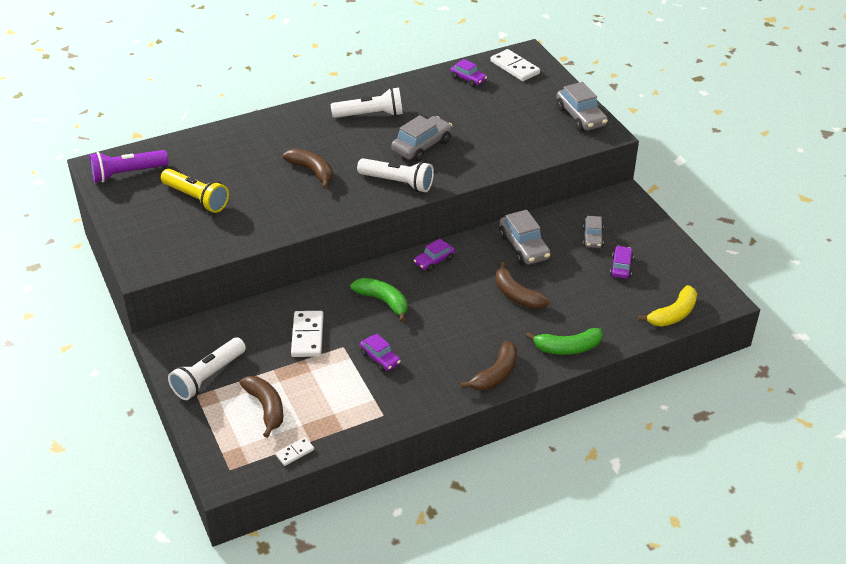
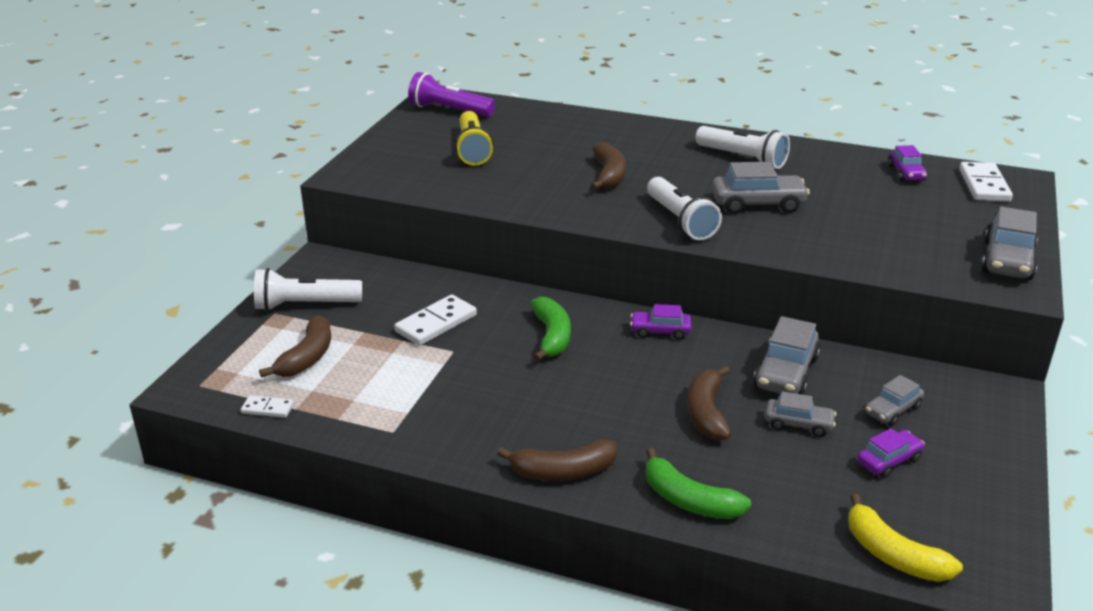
camera: 45 degrees right, 10 degrees down
(380, 358) = (470, 381): purple car -> none
(563, 273) = (798, 424): none -> grey car
(673, 314) = (893, 555): yellow banana -> yellow banana turned 45 degrees clockwise

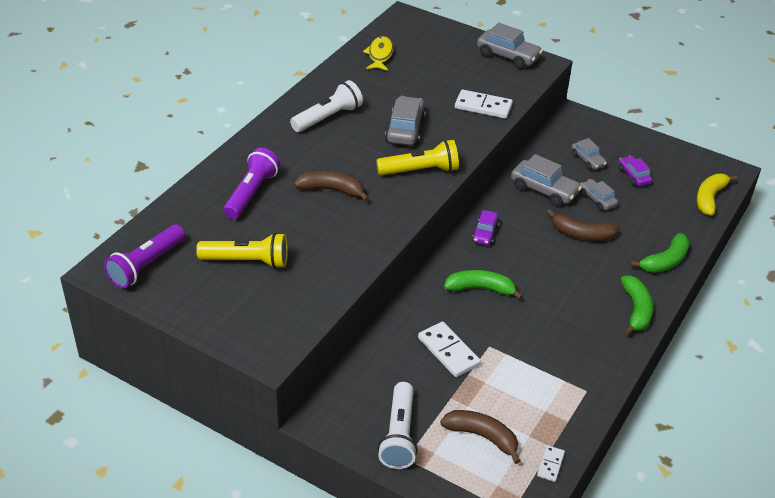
camera: 80 degrees left, 10 degrees up
(563, 472) = (636, 310): brown banana -> green banana
(579, 138) = (251, 193): none -> purple flashlight
(680, 221) = (420, 170): white flashlight -> yellow flashlight
(798, 424) = (597, 199): grey car -> grey car turned 60 degrees counterclockwise
(893, 555) = (709, 198): yellow banana -> yellow banana turned 150 degrees clockwise
(906, 173) = (380, 55): purple car -> yellow fish
(984, 185) = (408, 31): white domino -> white domino (483, 106)

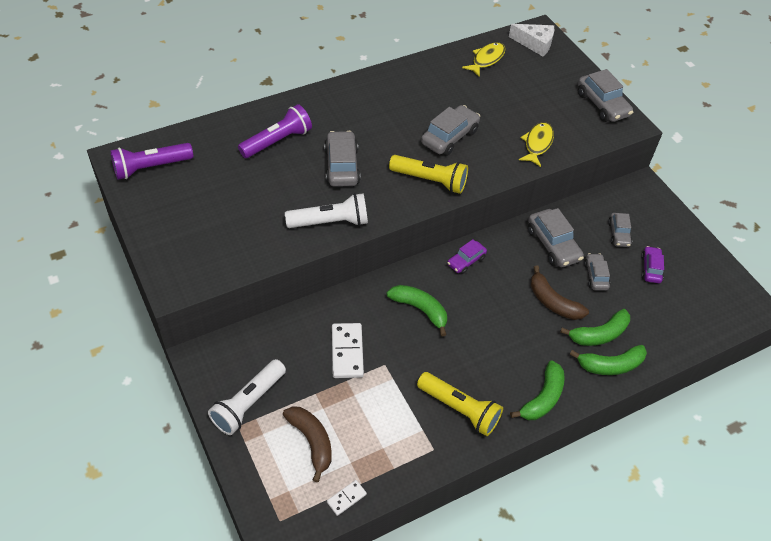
camera: 30 degrees right, 10 degrees up
(247, 261) = (225, 199): yellow flashlight -> yellow flashlight (459, 409)
(328, 117) = (394, 100): white flashlight -> white flashlight (330, 222)
(331, 190) = (342, 166): brown banana -> grey car
(410, 27) = (535, 44): none -> white cheese
(483, 106) = (537, 144): white domino -> yellow fish
(637, 242) = (599, 334): none -> green banana
(709, 198) = (709, 324): yellow banana -> none

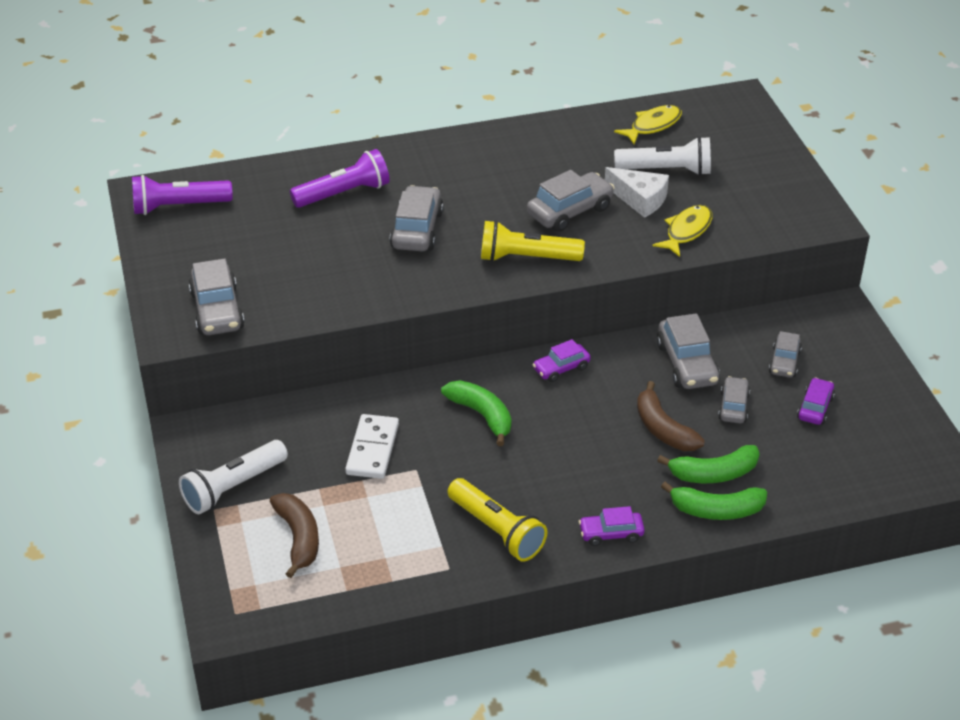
camera: 15 degrees right, 10 degrees down
(330, 222) = (382, 290): white flashlight -> white flashlight (666, 170)
(346, 498) = (323, 603): white domino -> none
(430, 181) = (526, 258): yellow flashlight -> yellow flashlight turned 150 degrees clockwise
(535, 44) = (728, 113): white cheese -> white cheese (640, 199)
(543, 398) = (611, 534): green banana -> purple car
(602, 105) = (795, 194): grey car -> grey car (217, 310)

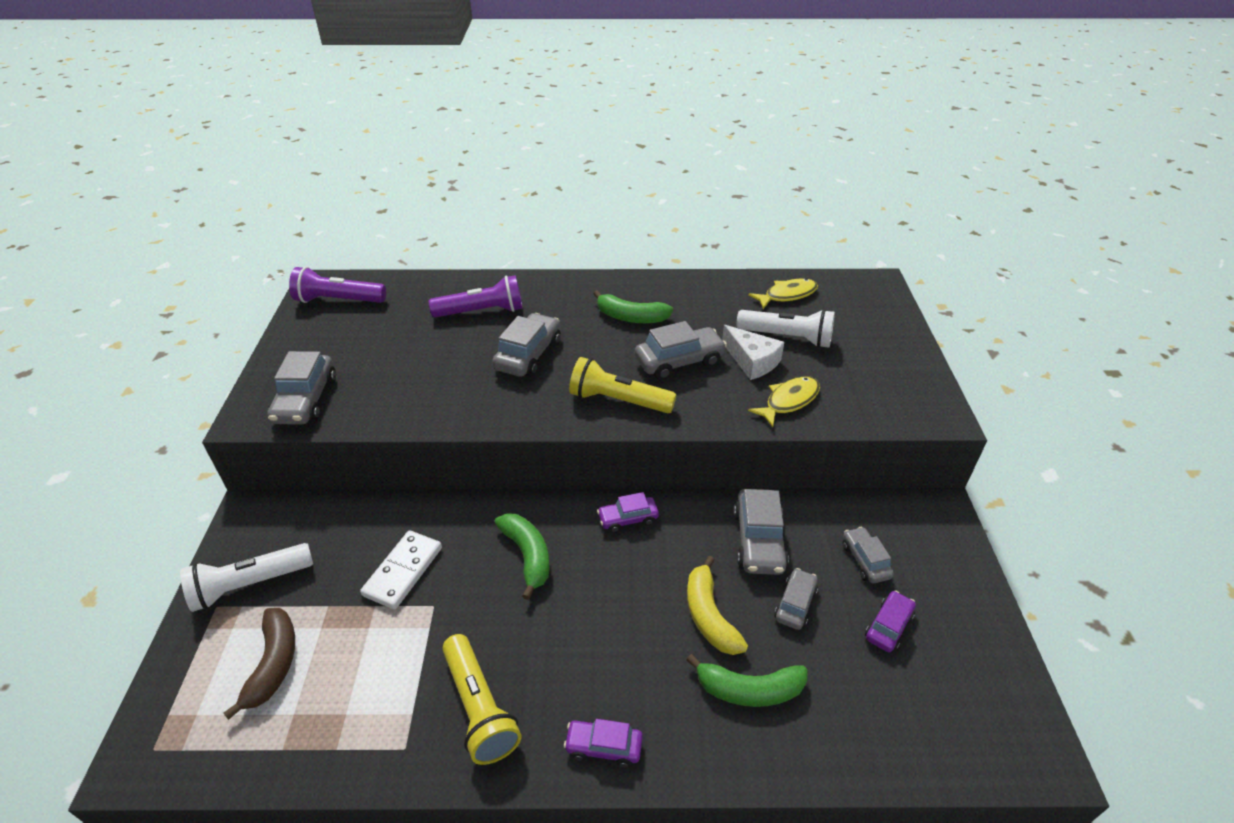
camera: 15 degrees right, 0 degrees up
(663, 429) = (709, 615): brown banana -> yellow banana
(716, 510) = (738, 744): green banana -> green banana (631, 317)
(784, 362) = (865, 560): grey car -> grey car turned 135 degrees clockwise

